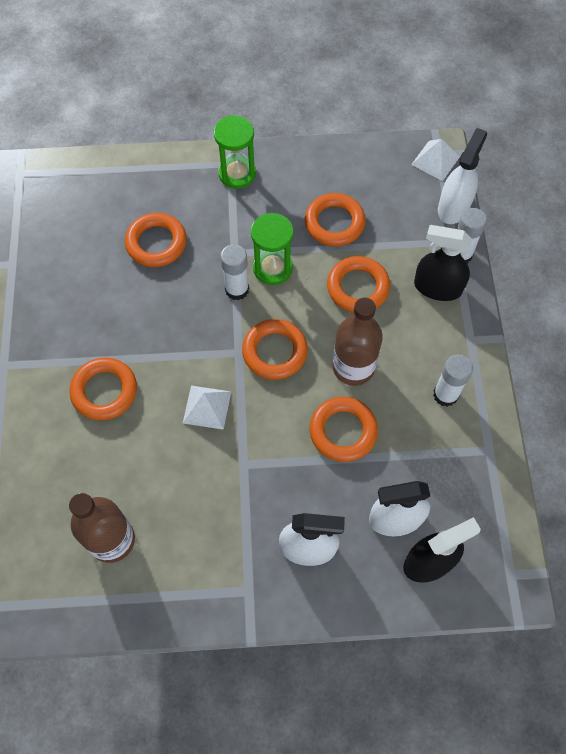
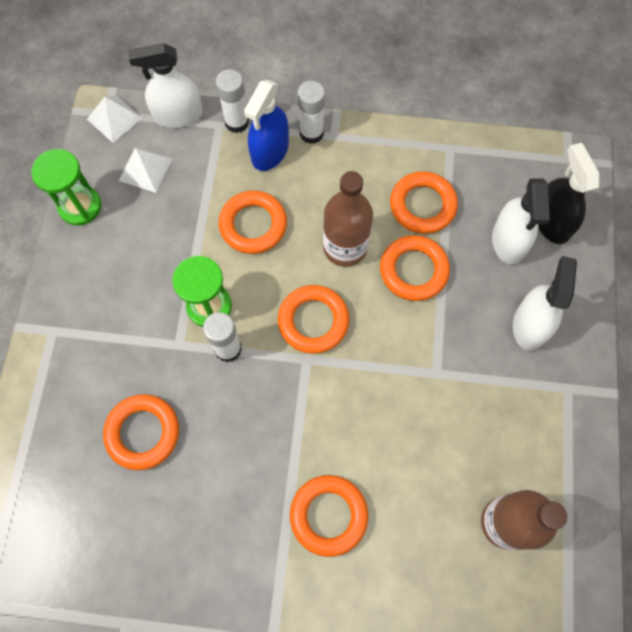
camera: 80 degrees left, 5 degrees up
(207, 407) = (366, 401): white pyramid -> white pyramid (145, 169)
(237, 173) = (69, 325): green hourglass -> green hourglass (80, 206)
(334, 223) = (167, 232): orange ring -> orange ring (422, 205)
(437, 287) = (270, 151): black spray bottle -> blue spray bottle
(445, 395) = (389, 171): white glue stick -> white glue stick (311, 133)
(453, 207) = (178, 115): white spray bottle -> white spray bottle turned 45 degrees counterclockwise

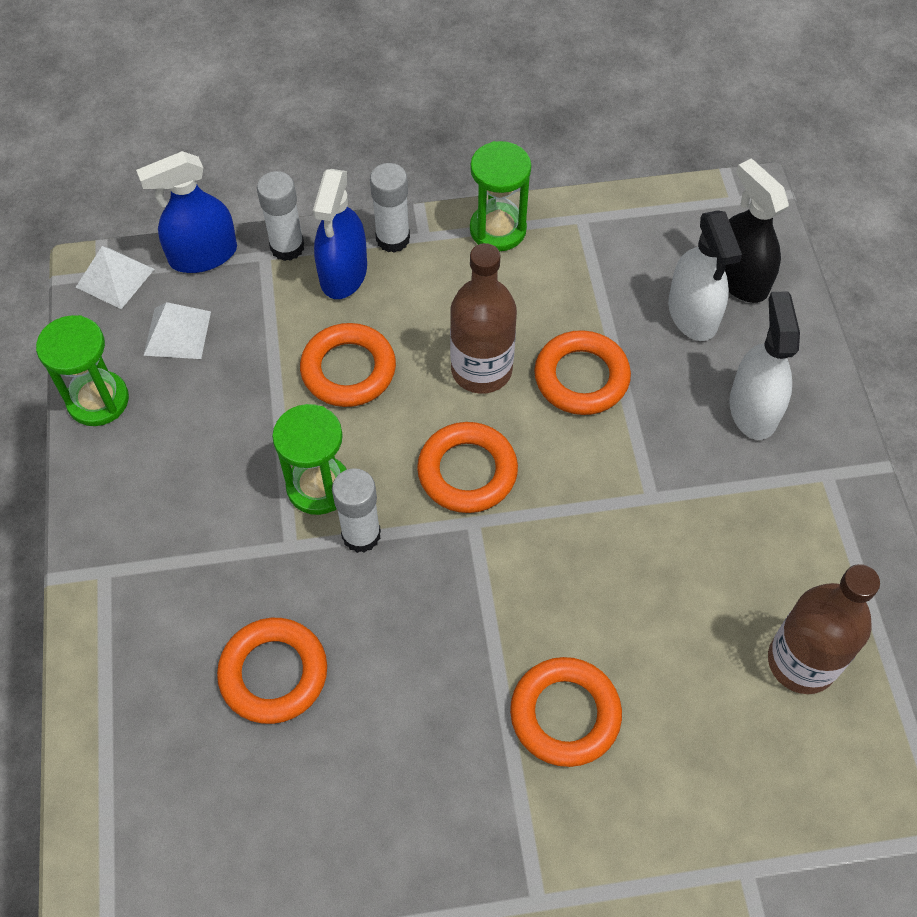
camera: 15 degrees left, 10 degrees down
(178, 115) = (203, 255): white spray bottle -> blue spray bottle
(387, 143) = (498, 229): none -> green hourglass
(422, 205) = (568, 295): orange ring -> none

